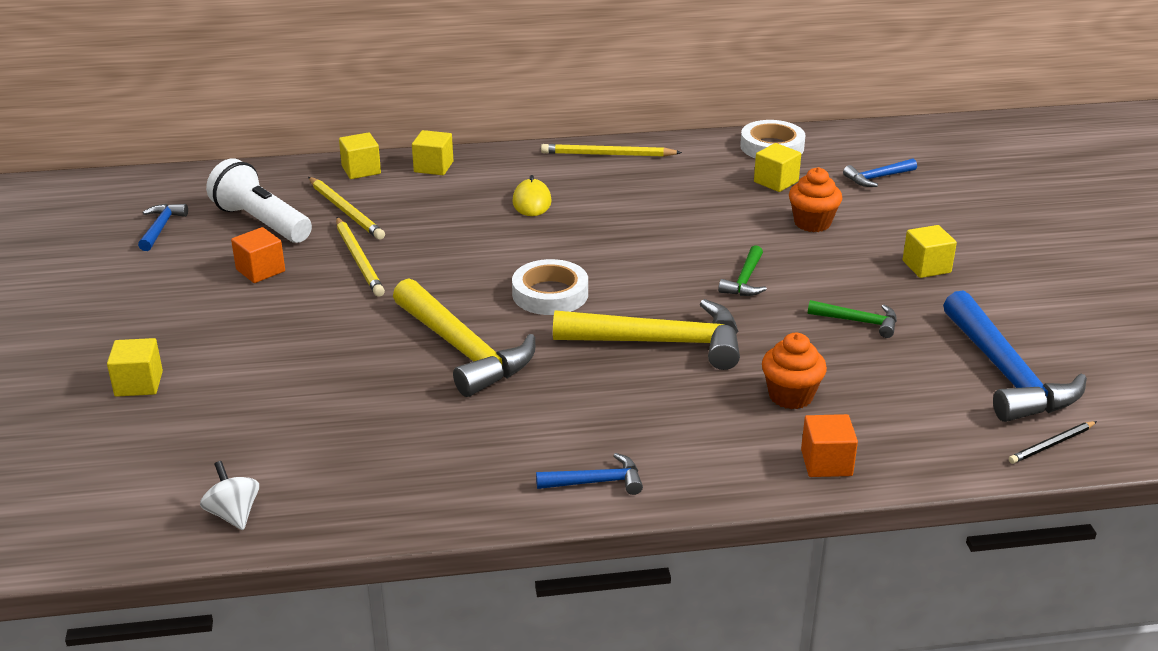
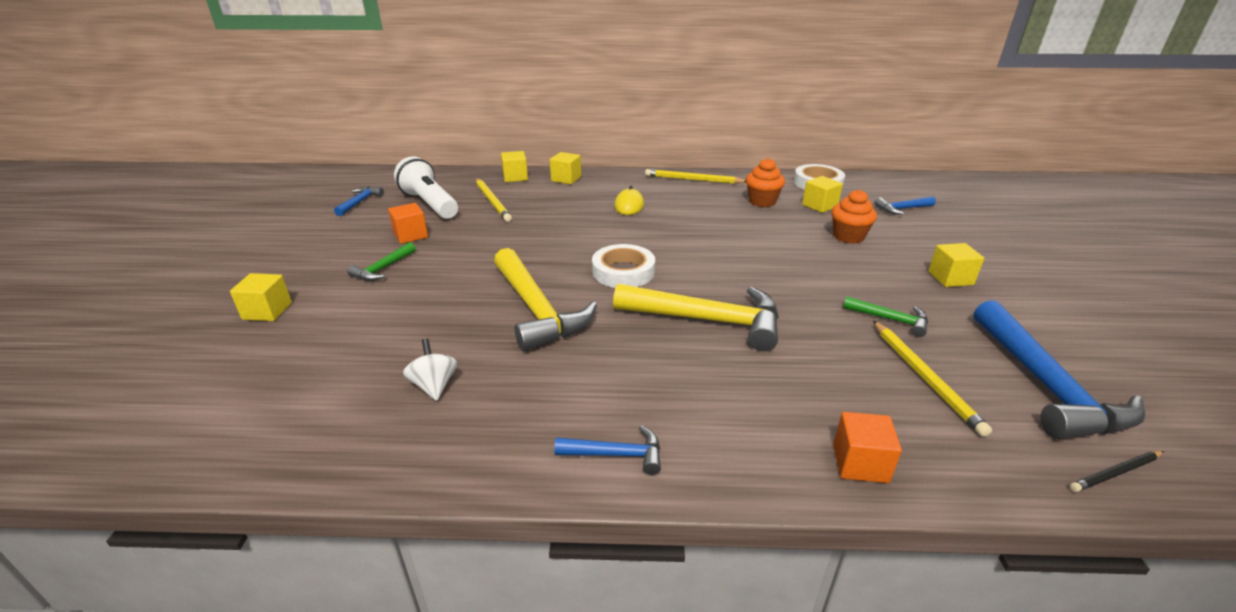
camera: 10 degrees right, 0 degrees up
(233, 514) = (262, 444): white spinning top -> white spinning top (434, 385)
(359, 259) = (486, 234): yellow pencil -> yellow pencil (925, 377)
(745, 280) = (788, 275): green hammer -> green hammer (383, 269)
(790, 396) = (824, 384): orange cupcake -> orange cupcake (762, 201)

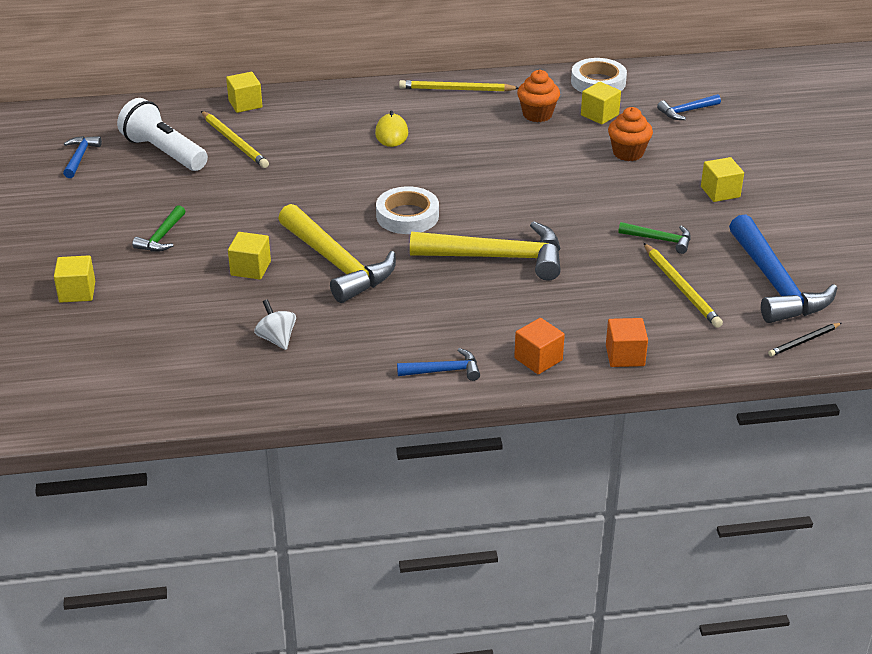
camera: 10 degrees left, 5 degrees up
(411, 235) = (167, 195): orange cube -> orange cube (538, 359)
(566, 179) = (307, 101): yellow cube -> yellow cube (250, 268)

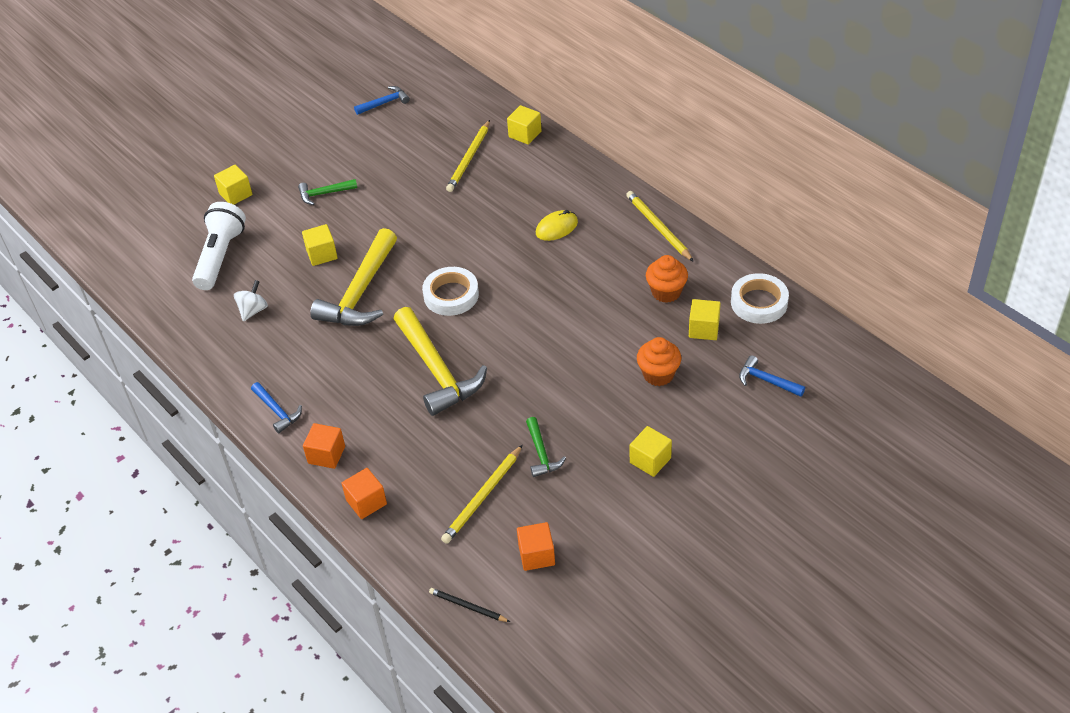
camera: 60 degrees right, 10 degrees up
(164, 152) = (425, 135): white flashlight -> white flashlight (220, 256)
(775, 284) = (536, 555): blue hammer -> orange cube

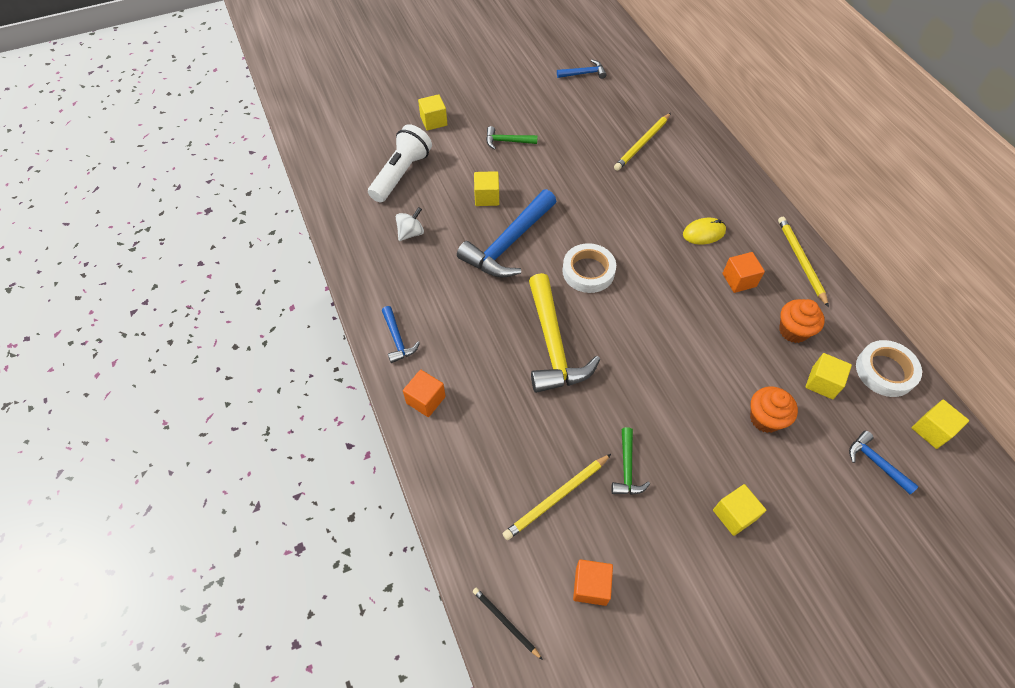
camera: 15 degrees right, 10 degrees up
(360, 292) = (508, 244): yellow hammer -> blue hammer
(366, 502) = (445, 464): orange cube -> orange cube (739, 280)
(525, 134) = (698, 134): yellow cube -> yellow cube (931, 430)

